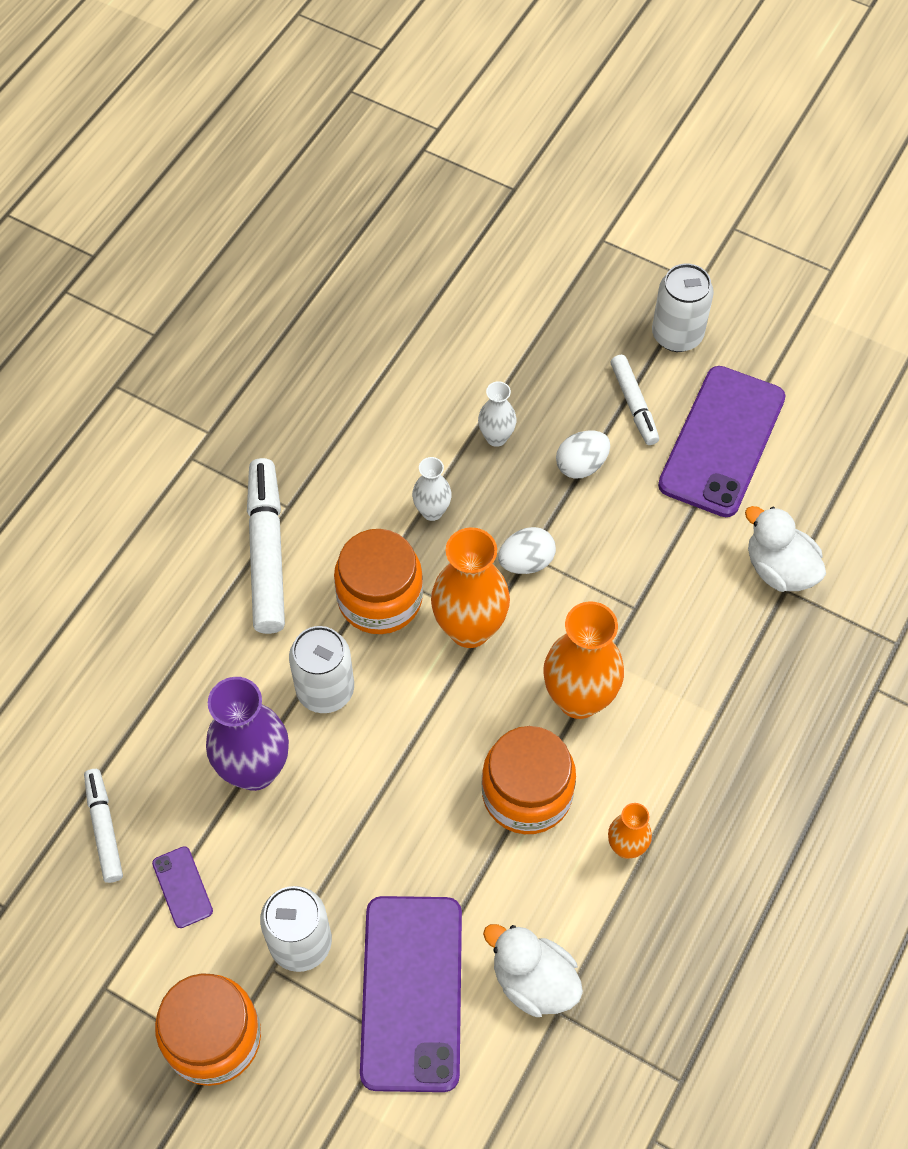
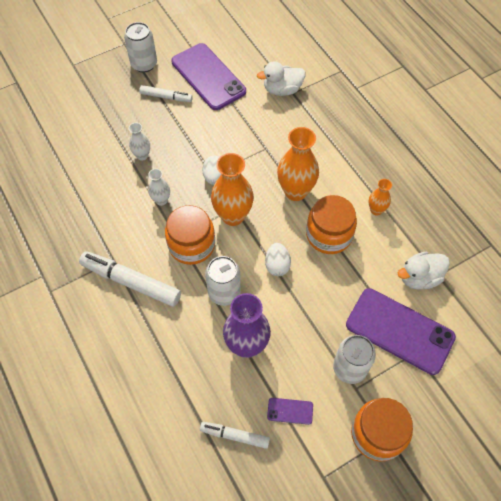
camera: 60 degrees left, 0 degrees up
(581, 465) = (181, 131): white egg -> white egg (277, 265)

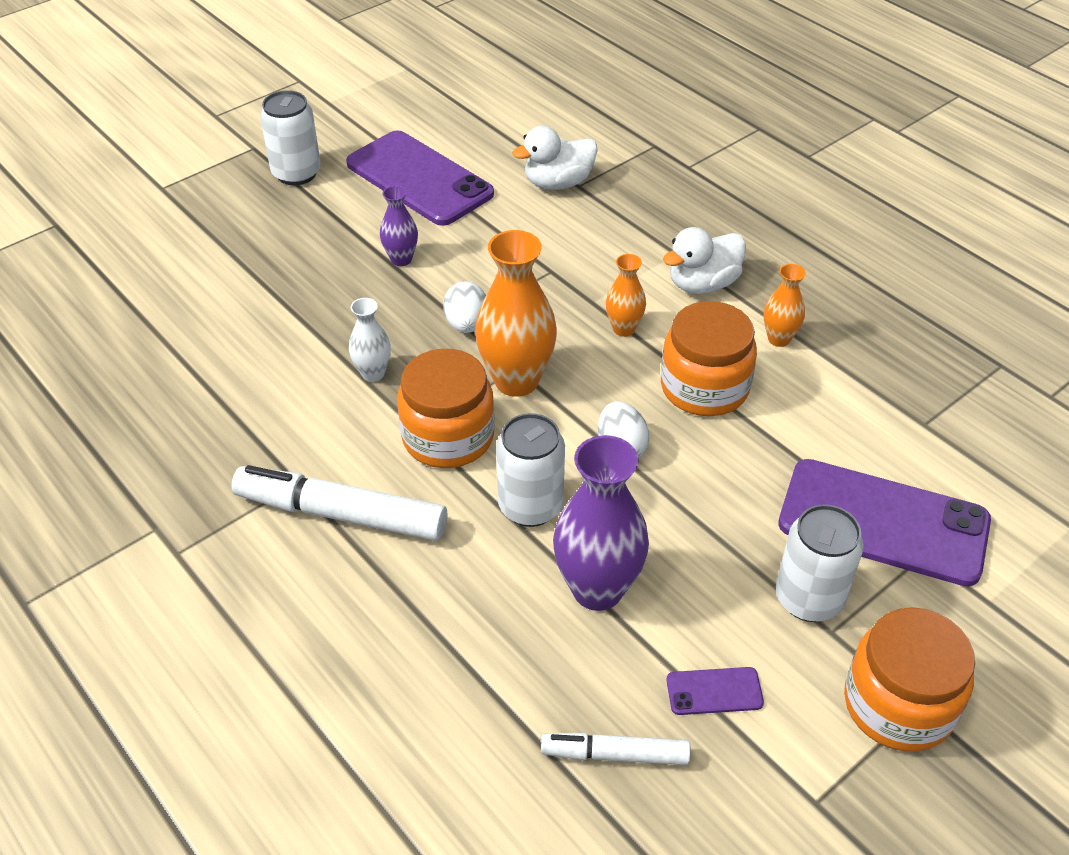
camera: 10 degrees left, 15 degrees down
(142, 155) = (321, 308): white vase -> none
(166, 97) = (347, 216): white marker -> none
(189, 129) = (401, 259): none -> purple vase
(295, 191) = (624, 329): orange vase -> orange vase, size x0.53
(419, 278) = (891, 432): white duck -> white duck (702, 284)

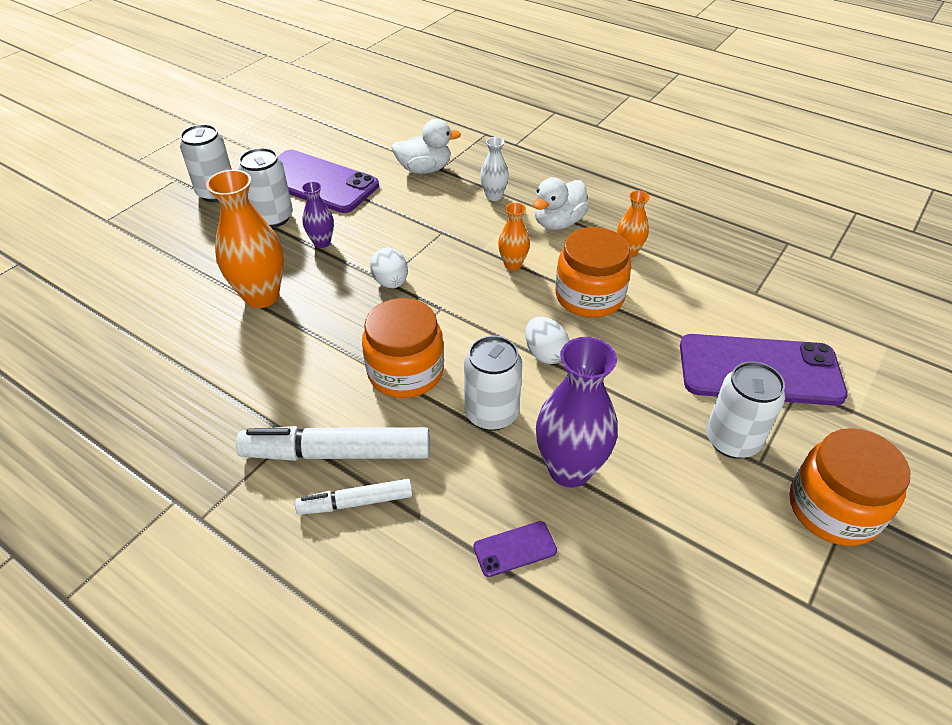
camera: 15 degrees left, 0 degrees up
(353, 217) = (273, 218): none -> white can
(373, 373) = (327, 333): white vase -> white vase (494, 196)
(516, 381) = (445, 318): orange vase -> orange vase (261, 296)
(558, 183) = (424, 169): white duck -> white duck turned 150 degrees counterclockwise
(616, 754) = (638, 606): white marker -> white marker (356, 502)
(714, 691) = (693, 532): purple phone -> purple phone (515, 549)

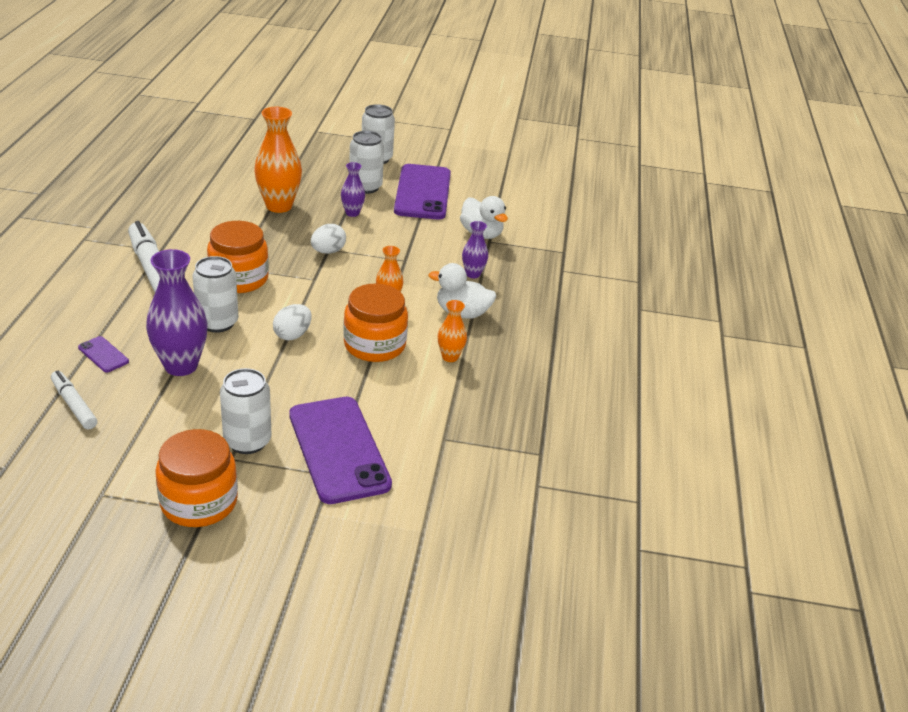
camera: 60 degrees right, 10 degrees down
(356, 502) = (116, 287): white marker -> white marker (74, 405)
(494, 196) = (473, 274): white vase -> purple vase

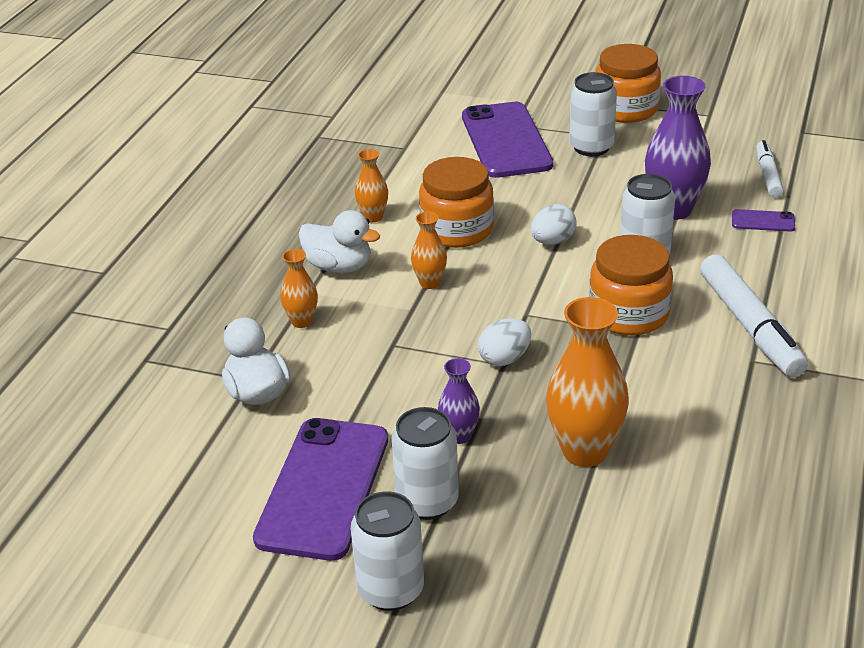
camera: 165 degrees left, 0 degrees up
(74, 405) = (768, 175): white marker -> white marker turned 150 degrees counterclockwise
(103, 355) = (763, 221): purple phone -> purple phone turned 45 degrees counterclockwise
(473, 274) = (302, 321): purple vase -> orange vase

